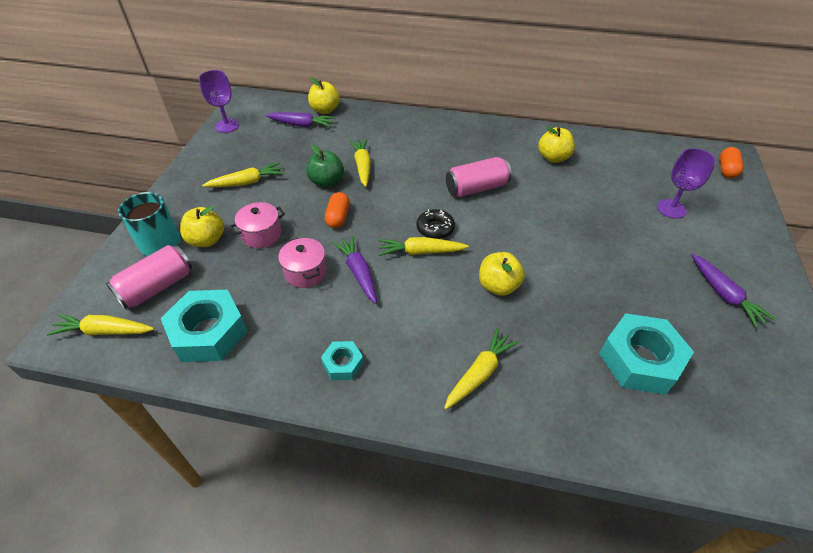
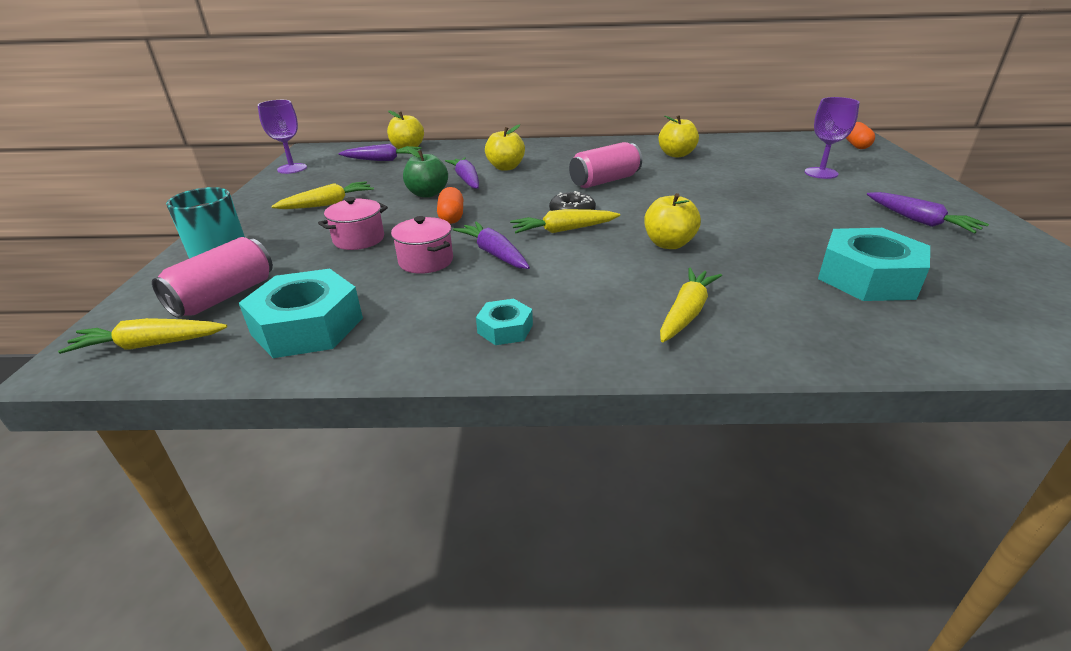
camera: 10 degrees left, 15 degrees down
(207, 240) = (286, 251): yellow apple -> yellow apple (506, 167)
(362, 166) = (466, 180): yellow carrot -> purple carrot

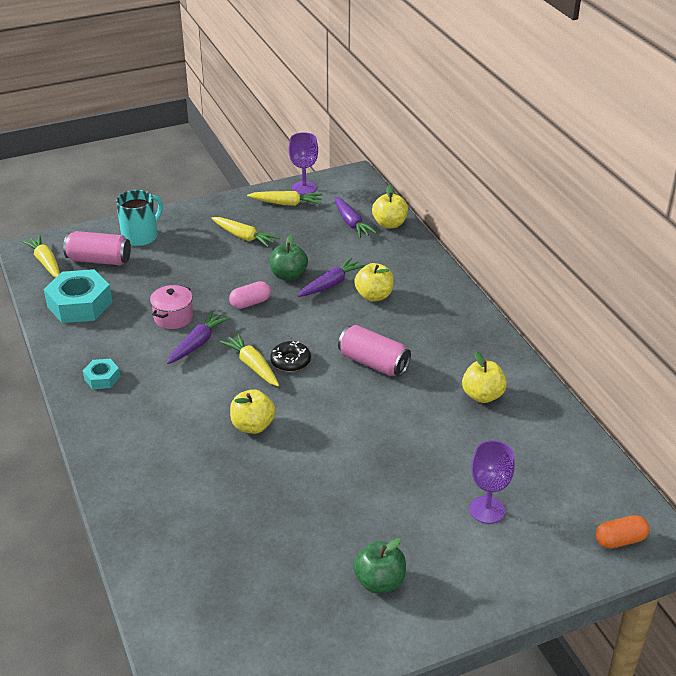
camera: 65 degrees right, 5 degrees up
(359, 239) = (192, 276): pink pot -> none
(451, 217) = (250, 303): orange capsule -> pink capsule
(686, 313) = (149, 451): yellow carrot -> yellow carrot (286, 203)
(867, 277) = (239, 541): turquoise nut -> none
(919, 221) = (379, 582): purple carrot -> green apple

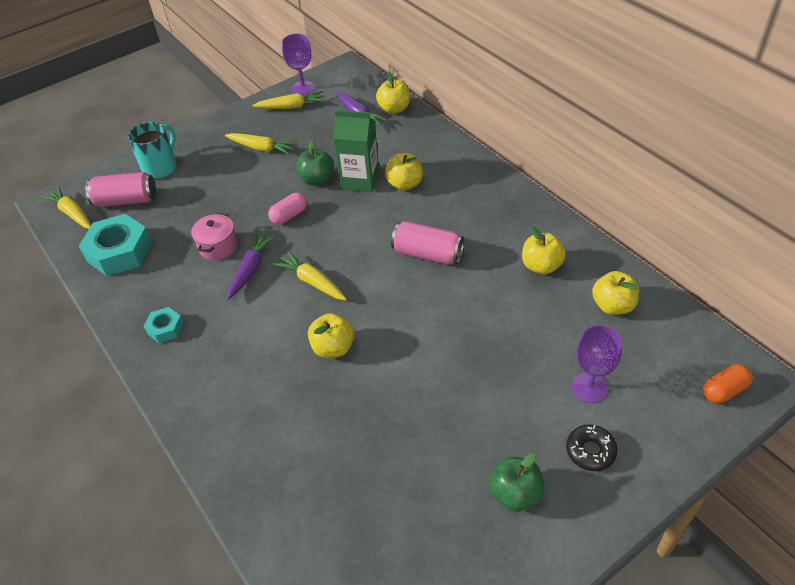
camera: 10 degrees left, 10 degrees up
(290, 361) = (348, 269): black donut -> black donut (590, 451)
(331, 284) = (360, 180): purple carrot -> green carton
(540, 445) = (612, 306): none -> yellow apple

